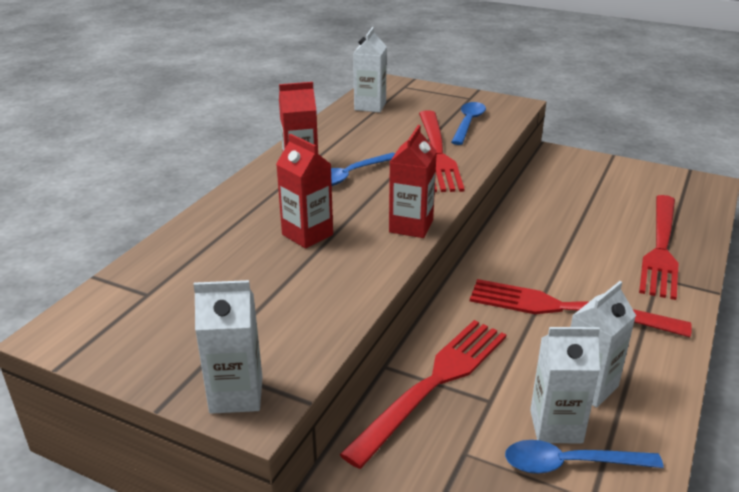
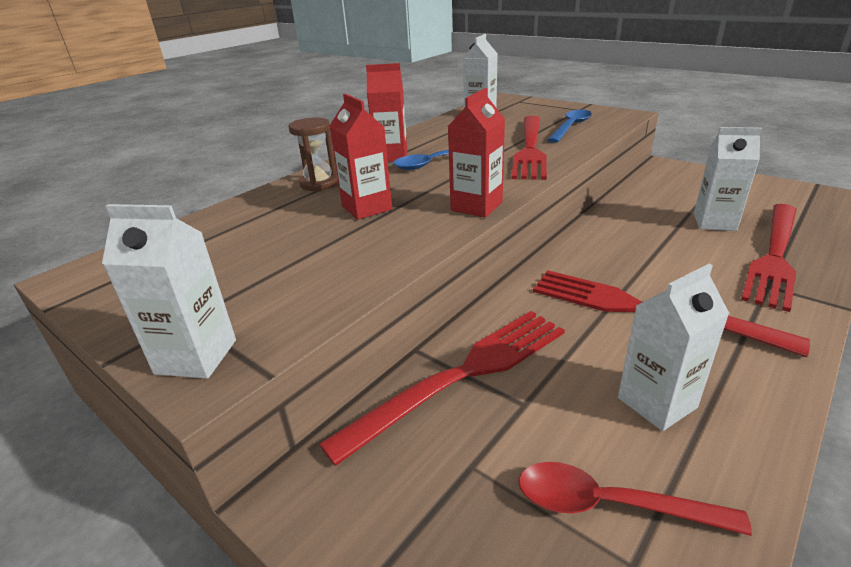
camera: 15 degrees right, 0 degrees up
(243, 208) = (319, 184): none -> brown hourglass
(556, 426) = (601, 449): white carton -> white carton (714, 222)
(570, 464) = (610, 504): blue spoon -> red spoon

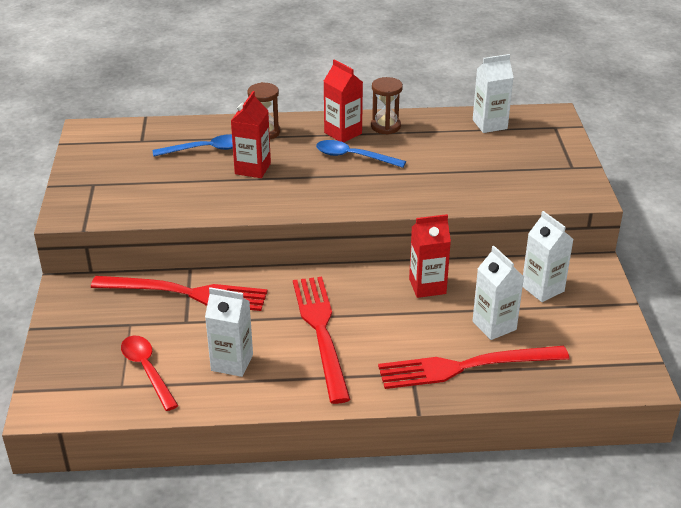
camera: 45 degrees right, 5 degrees up
(196, 357) = (74, 204): white carton -> white carton (542, 289)
(414, 141) = (385, 126): none -> brown hourglass
(476, 206) = (301, 206): red carton -> red carton (427, 286)
(530, 149) = (433, 183): red fork -> none
(571, 127) = (512, 182): blue spoon -> blue spoon (205, 149)

